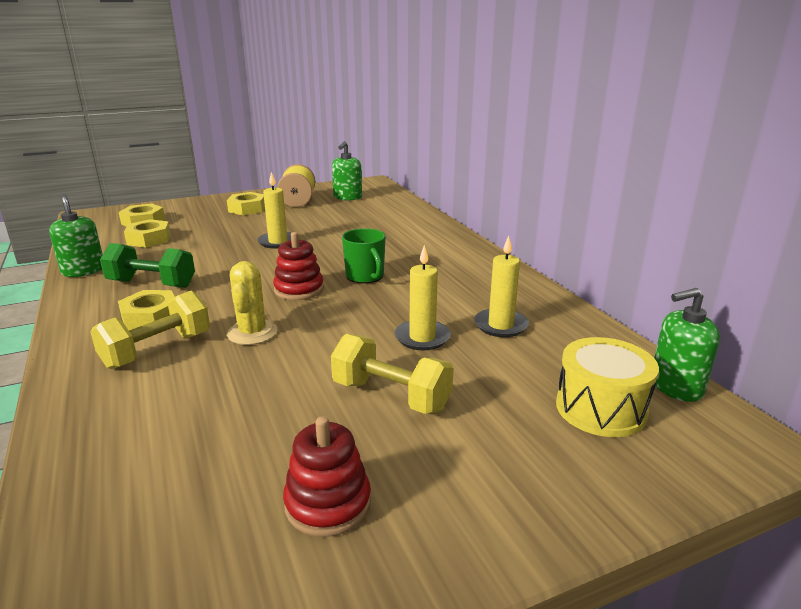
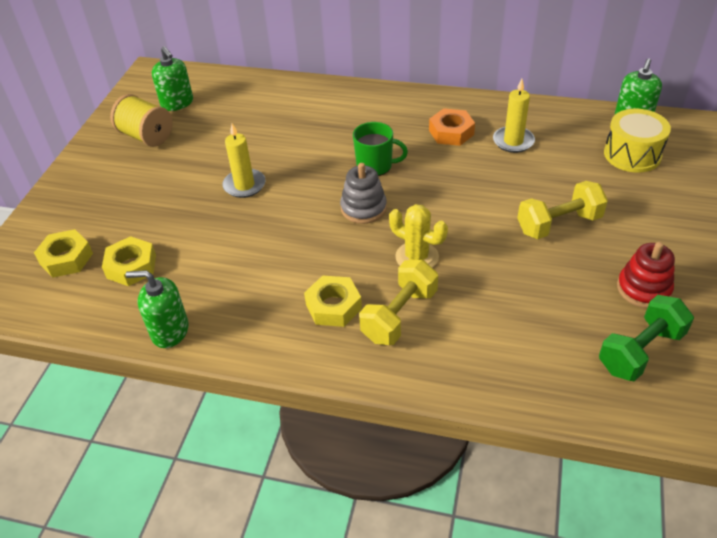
camera: 50 degrees left, 20 degrees up
(152, 284) = (258, 290): green dumbbell -> green dumbbell (640, 351)
(157, 350) = (399, 315): yellow dumbbell -> yellow dumbbell turned 45 degrees clockwise
(247, 209) = (124, 175): yellow nut -> none
(299, 289) = (363, 208): red stacking toy -> grey stacking toy
(422, 338) = (499, 181): yellow candle -> none
(465, 292) = (451, 132): none -> orange nut

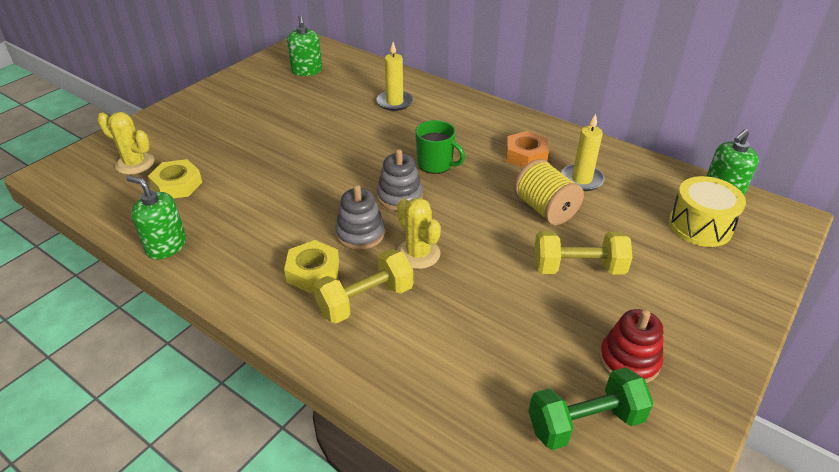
camera: 20 degrees right, 5 degrees down
(66, 258) = (135, 164): yellow nut -> yellow cactus
(146, 136) = (264, 89): yellow spool -> yellow spool (545, 209)
(244, 185) = (312, 148): yellow candle -> yellow candle (394, 102)
(351, 255) = (360, 234): none -> grey stacking toy

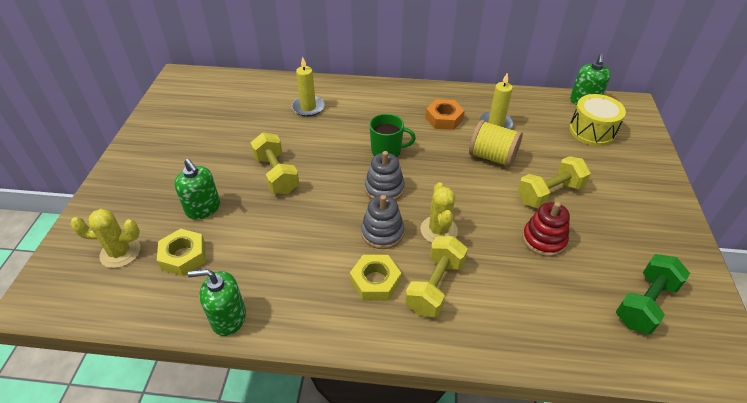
camera: 30 degrees left, 5 degrees up
(307, 71) = (206, 103): green soap dispenser -> green soap dispenser (203, 208)
(311, 149) = (276, 174): none -> yellow dumbbell
(418, 254) = (439, 230): yellow cactus -> yellow cactus turned 60 degrees clockwise
(629, 360) = (632, 246): red stacking toy -> red stacking toy (544, 239)

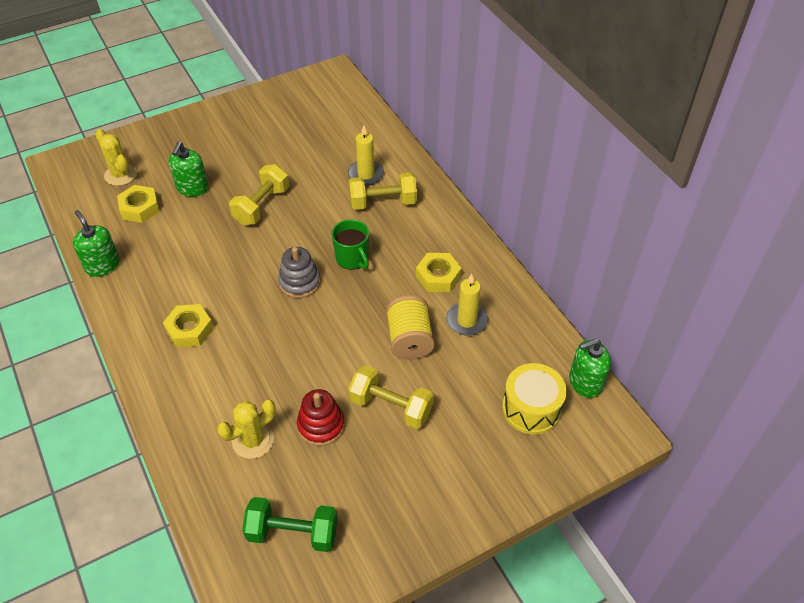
camera: 55 degrees right, 5 degrees up
(382, 232) = (245, 307): grey stacking toy -> none
(435, 286) = (210, 370): yellow dumbbell -> yellow dumbbell (383, 202)
(439, 230) = (276, 343): yellow cactus -> yellow cactus (253, 440)
(444, 119) = (438, 276): orange nut -> yellow nut

